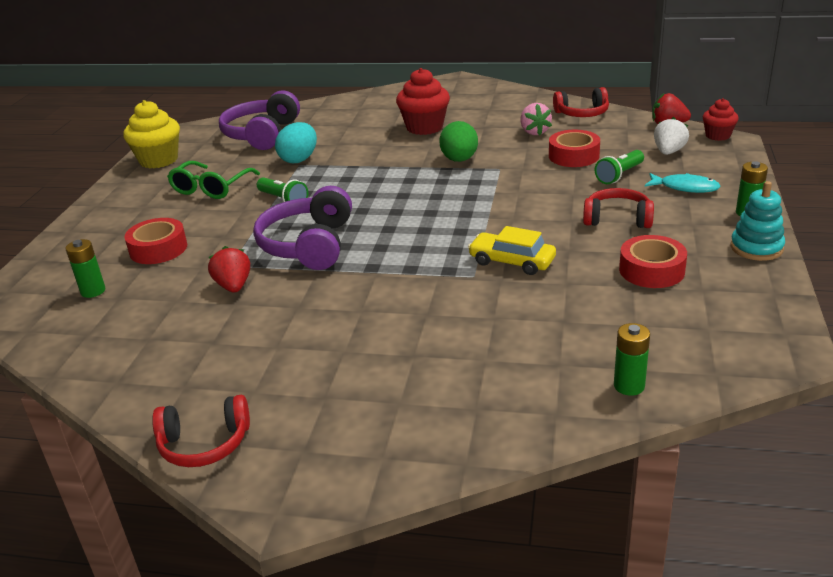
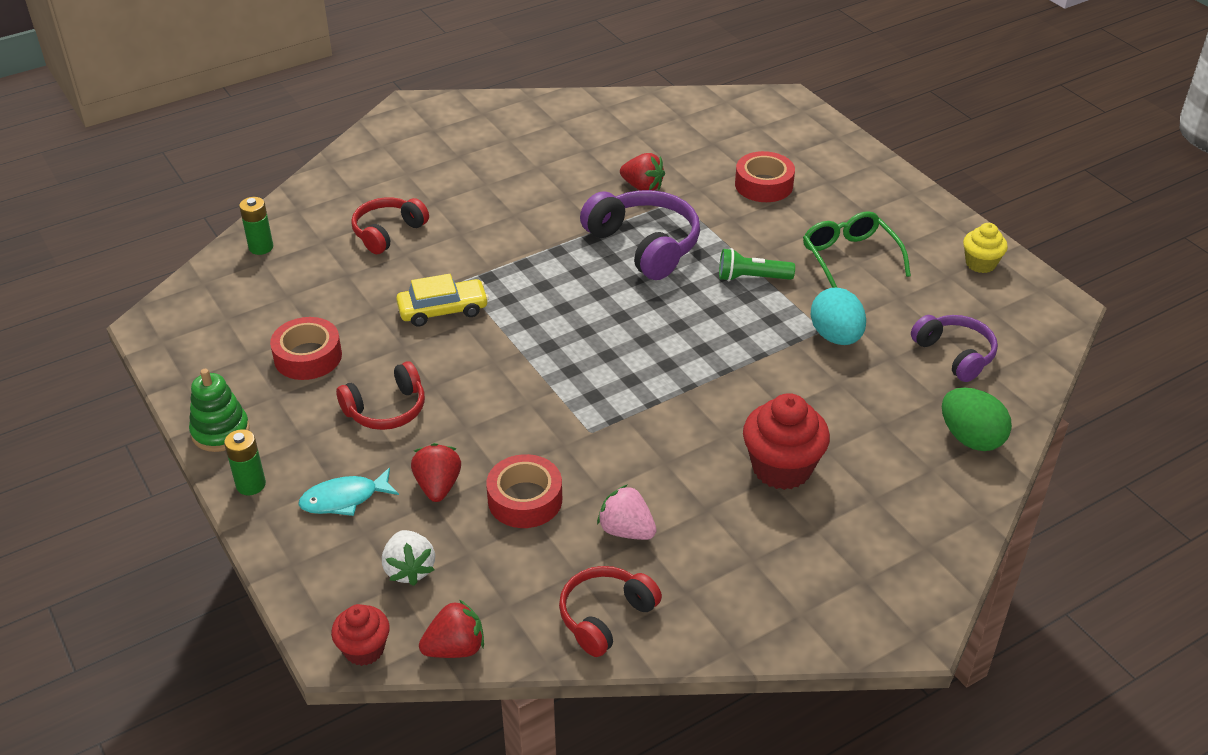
camera: 135 degrees right, 10 degrees up
(93, 291) = (740, 138): green battery -> none
(159, 160) = (980, 264): yellow cupcake -> yellow cupcake, size x0.59
(204, 444) = (494, 108): red headphones -> red headphones (388, 232)
(262, 134) = (955, 354): purple headphones -> purple headphones, size x0.65
(459, 160) = (655, 424): green egg -> green egg (970, 438)
(619, 175) = (438, 486): green flashlight -> red strawberry
(756, 248) = (220, 431): turquoise stacking toy -> green stacking toy

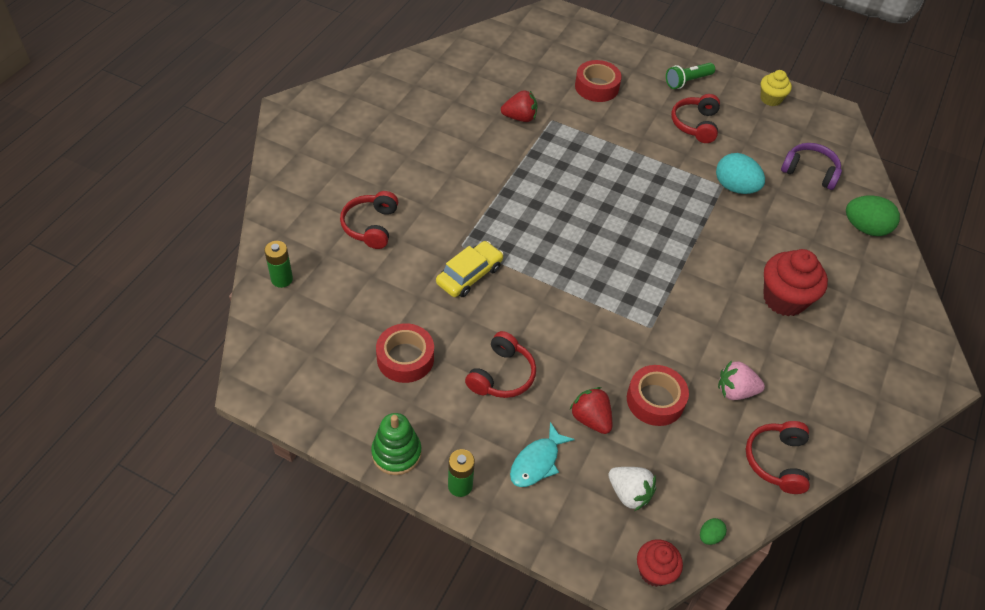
camera: 35 degrees left, 10 degrees up
(455, 648) = (709, 536): red strawberry -> green egg
(644, 245) = (561, 165): purple headphones -> none
(751, 278) = (649, 163): green flashlight -> green flashlight (687, 81)
(850, 258) = (695, 124): green glasses -> red headphones

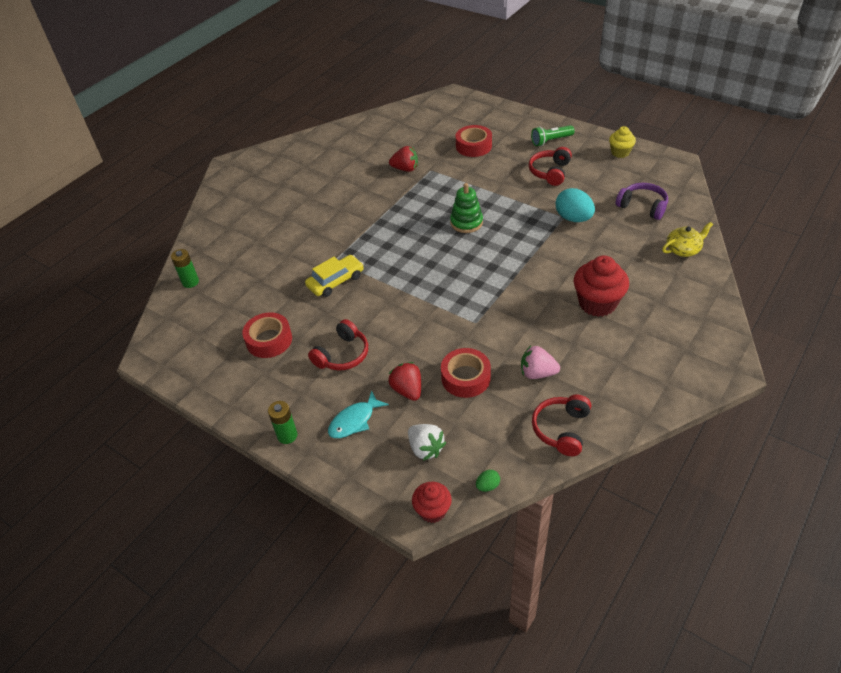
camera: 15 degrees right, 5 degrees down
(371, 226) = (268, 245): red headphones -> none
(396, 453) = (243, 409): green stacking toy -> green stacking toy (466, 222)
(865, 228) = (683, 249): green egg -> yellow teapot

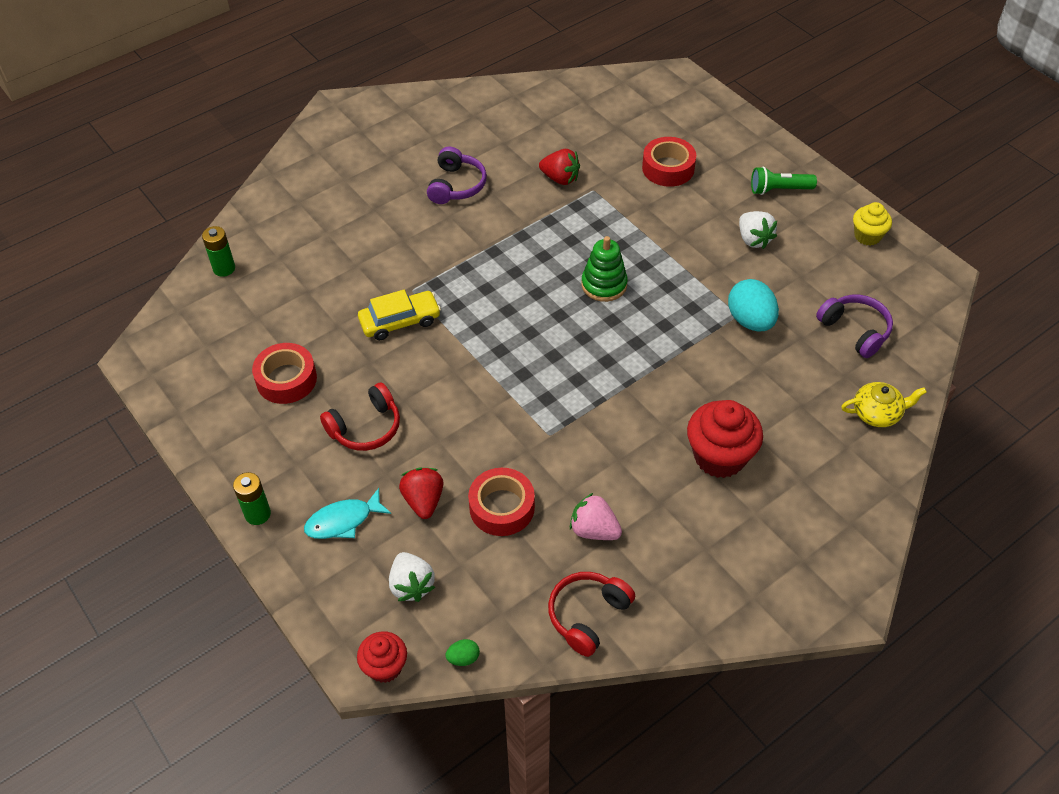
camera: 15 degrees right, 5 degrees up
(336, 190) = (456, 185): none -> purple headphones
(550, 172) = (753, 239): red headphones -> white strawberry

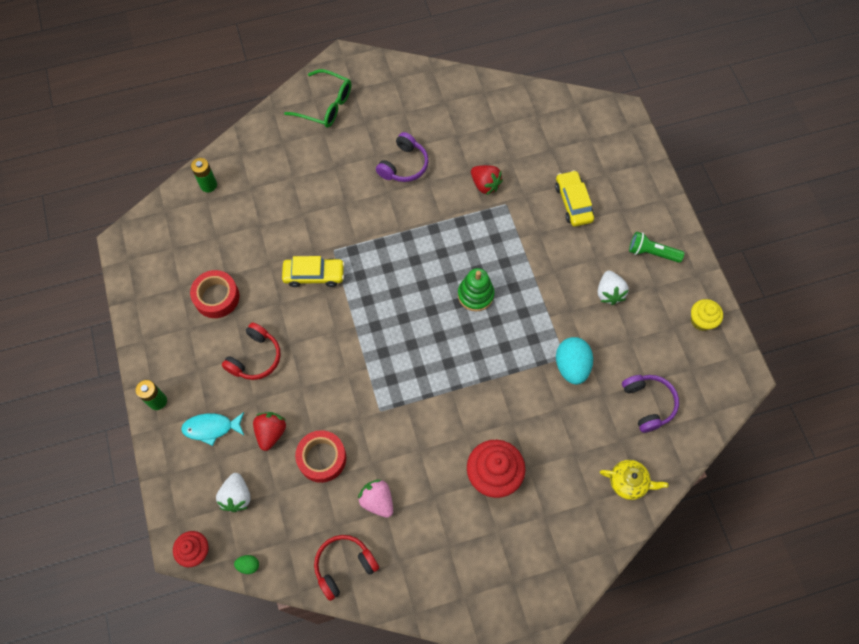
camera: 20 degrees right, 15 degrees up
(333, 154) = (325, 105): none -> green glasses
(365, 427) = (255, 357): red headphones -> red headphones turned 45 degrees counterclockwise
(668, 168) = (573, 202): red tape -> yellow car

